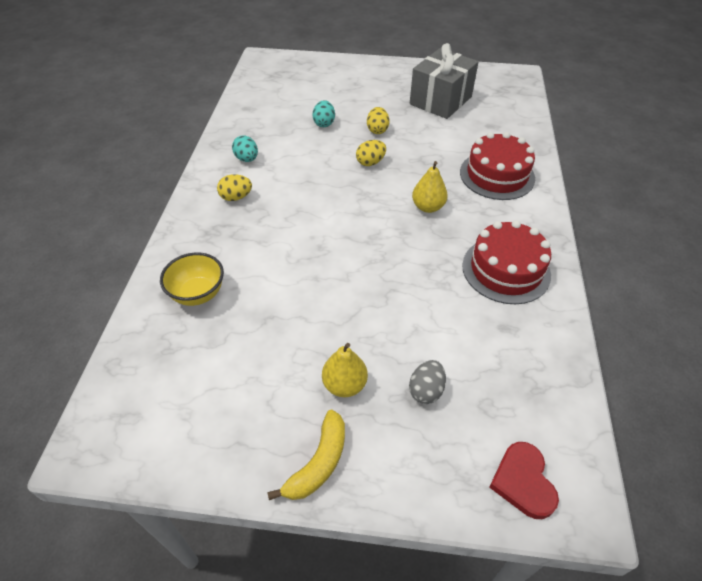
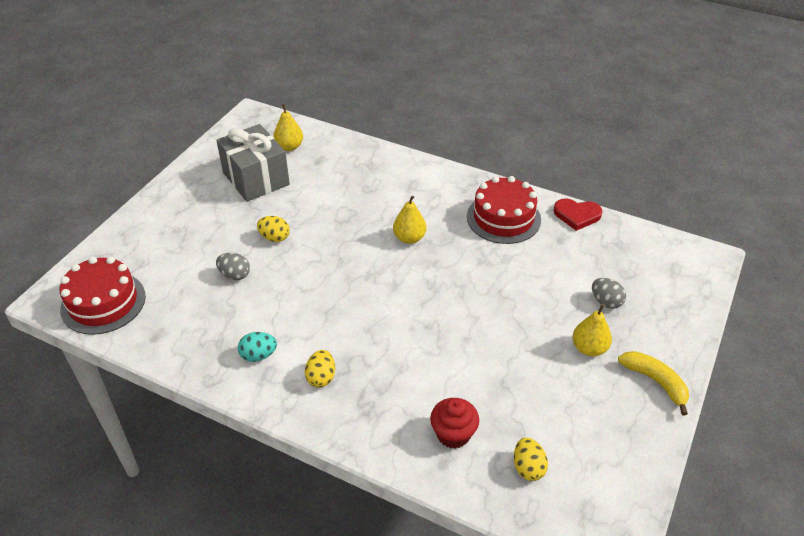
camera: 70 degrees left, 5 degrees down
(198, 294) = (453, 434): yellow bowl -> red cupcake
(324, 123) = (235, 275): turquoise egg -> grey egg
(370, 162) = (324, 257): yellow egg -> yellow egg (528, 467)
(495, 105) = (289, 147): none -> yellow pear
(497, 175) = (390, 182): red cake -> red cake (103, 302)
(523, 481) = (687, 277): red heart -> red heart (577, 215)

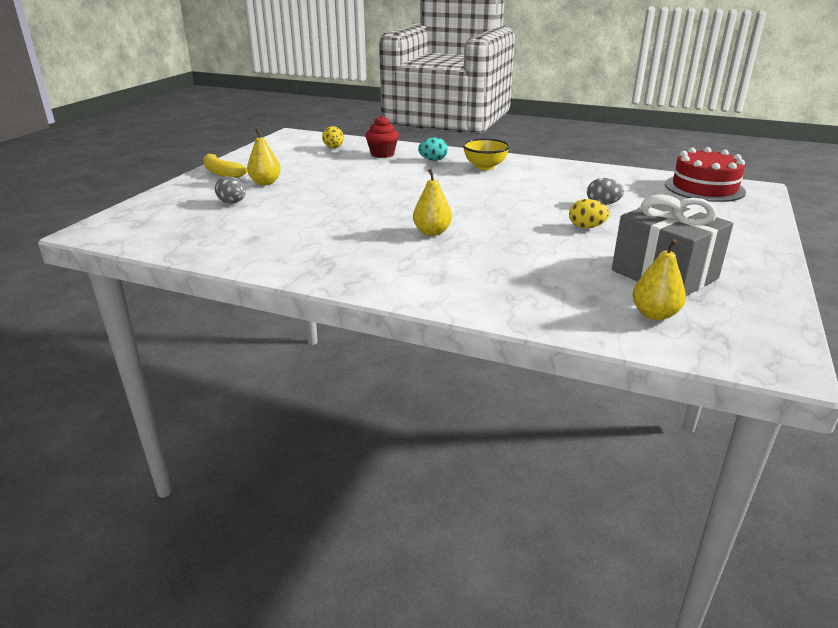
camera: 175 degrees right, 15 degrees down
(258, 355) = (541, 172): turquoise egg -> turquoise egg (433, 160)
(321, 377) = (485, 167): yellow egg -> yellow bowl
(503, 218) = (316, 251): red cake -> none
(577, 215) = (219, 257): red heart -> none

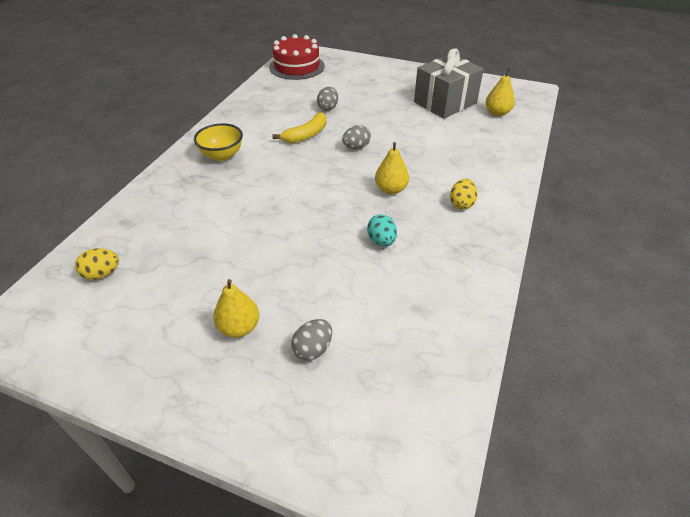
camera: 90 degrees left, 15 degrees up
(221, 173) = (182, 391): yellow banana -> yellow banana (306, 135)
(382, 154) = (151, 226): red cupcake -> none
(433, 160) = (188, 187): turquoise egg -> turquoise egg (381, 241)
(515, 217) = (356, 147): none -> grey egg
(586, 227) = (373, 119): yellow egg -> yellow egg (461, 204)

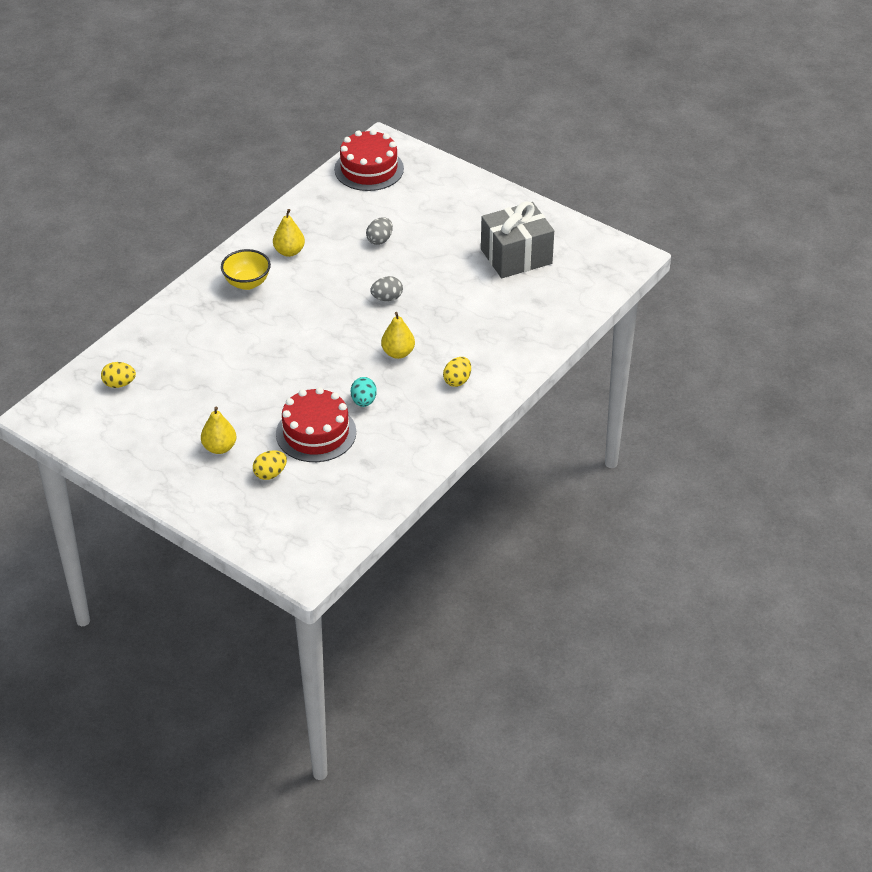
camera: 15 degrees right, 0 degrees up
(306, 135) = (341, 273): yellow banana -> none
(313, 349) = (270, 474): grey egg -> yellow egg
(346, 285) = (316, 433): none -> red cake
(497, 113) = (566, 282): yellow pear -> yellow pear (289, 252)

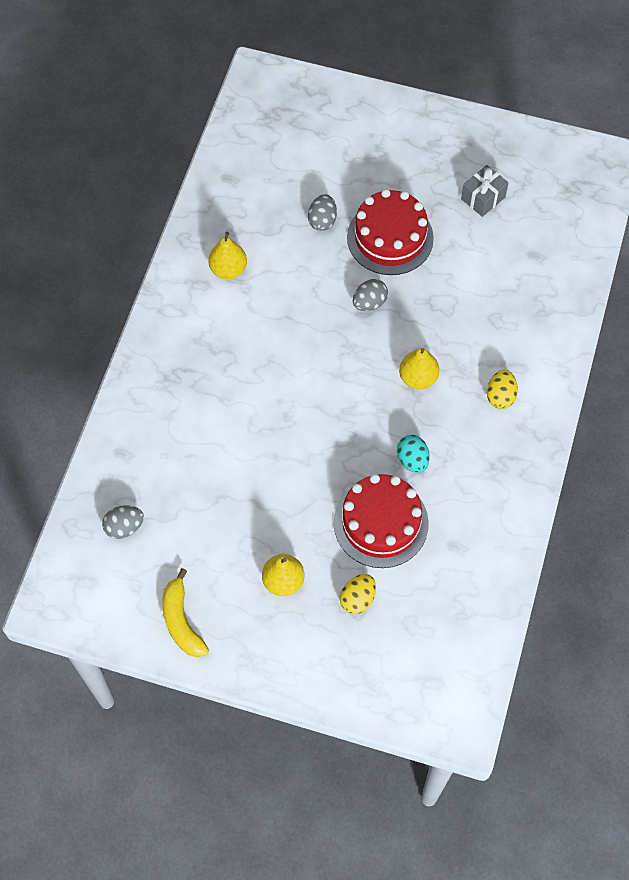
camera: 20 degrees left, 20 degrees up
(119, 384) = (124, 527): yellow egg -> grey egg
(128, 450) = (182, 621): none -> yellow banana
(247, 283) = (202, 330): yellow bowl -> none
(369, 169) = (262, 120): red cake -> red cake (390, 237)
(516, 256) = (483, 198): grey gift -> grey gift, size x0.51

